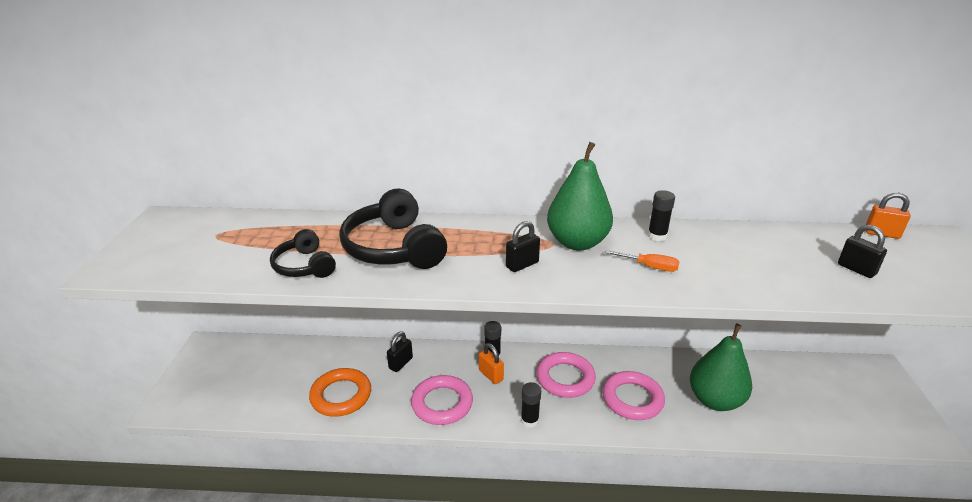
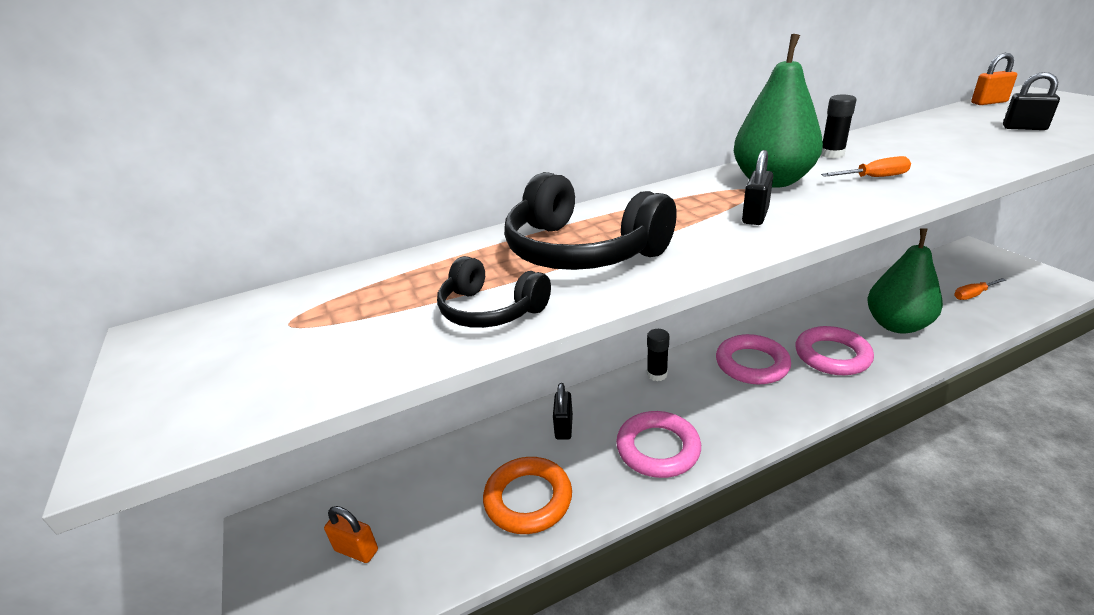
camera: 25 degrees left, 0 degrees up
(491, 375) = (676, 394): orange padlock -> orange padlock (356, 550)
(529, 420) = (766, 421): black glue stick -> none
(819, 406) = (973, 295): none -> orange screwdriver

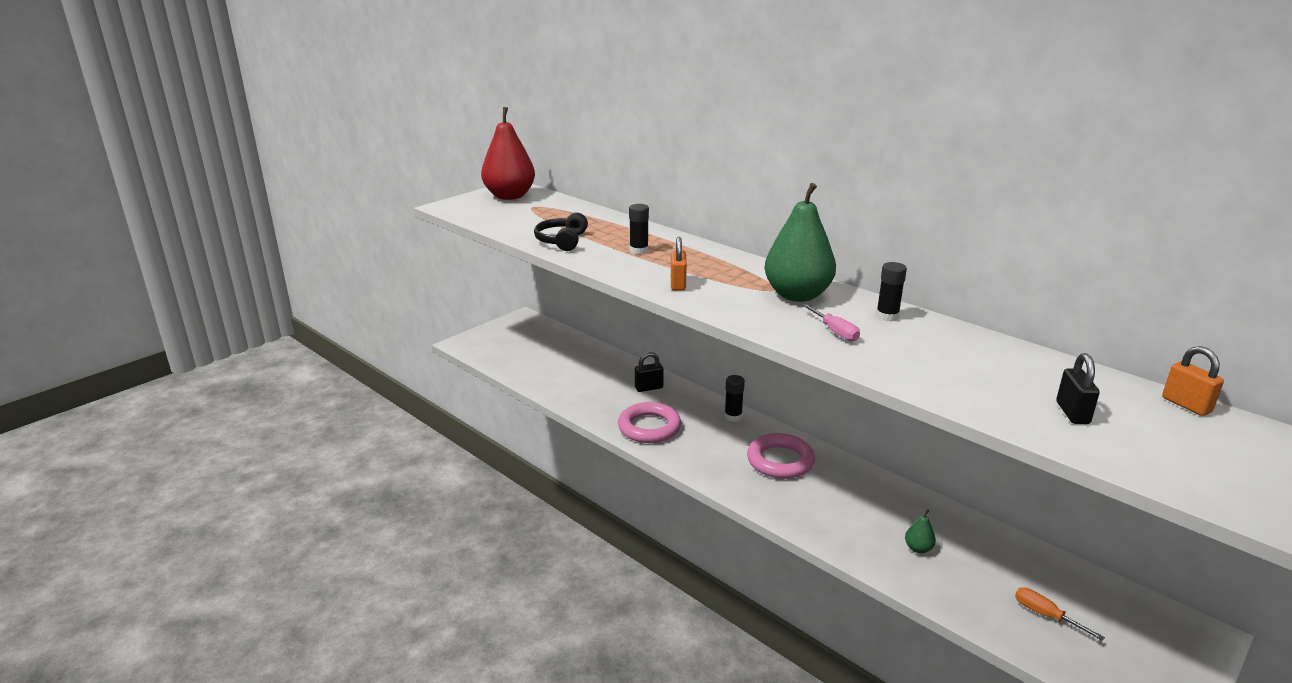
camera: 65 degrees right, 5 degrees down
(198, 344) = (510, 196): none -> red pear
(356, 550) = (522, 347): orange padlock -> orange padlock (678, 284)
(528, 499) = (580, 388): orange ring -> none
(581, 250) = (639, 250): black headphones -> black glue stick
(755, 216) = (721, 292): black padlock -> none
(832, 355) = (826, 505): pink ring -> none
(873, 177) = (835, 331): orange screwdriver -> pink screwdriver
(897, 325) = (918, 548): green pear -> green pear, size x0.40

